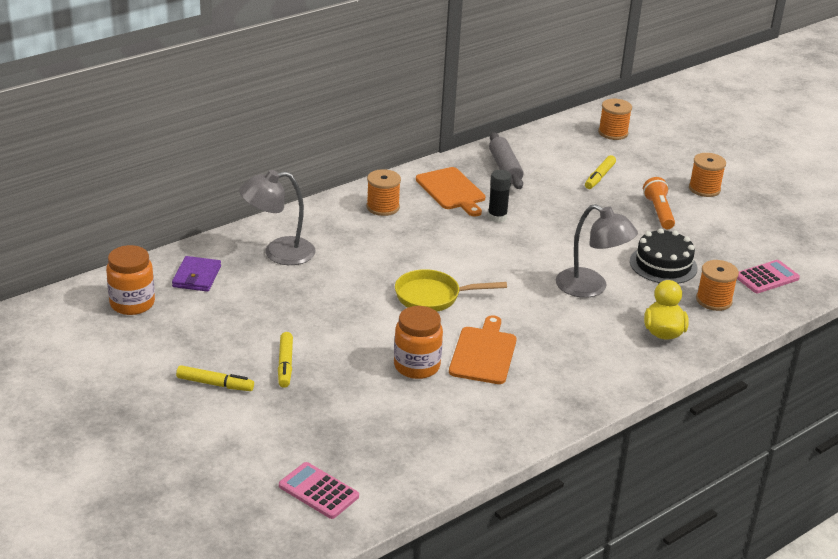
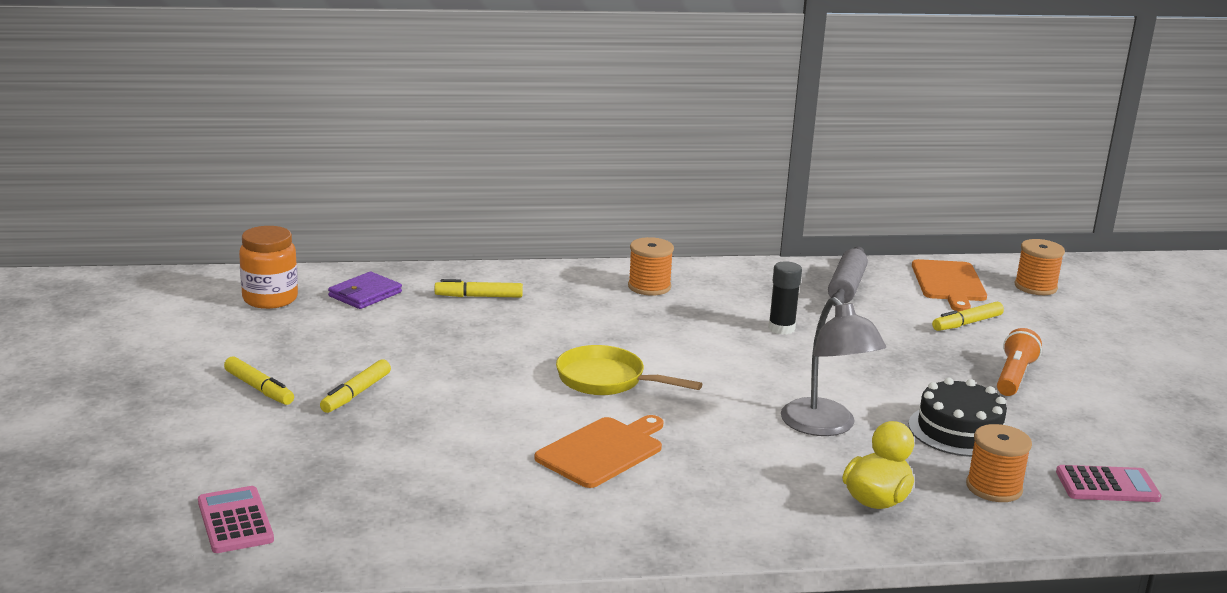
camera: 30 degrees right, 10 degrees down
(278, 253) = (479, 296): grey lamp -> yellow marker
(416, 366) = (504, 439): orange jar -> none
(452, 190) = (753, 292): orange cutting board -> orange cutting board (949, 283)
(704, 189) = (1110, 370): orange spool -> none

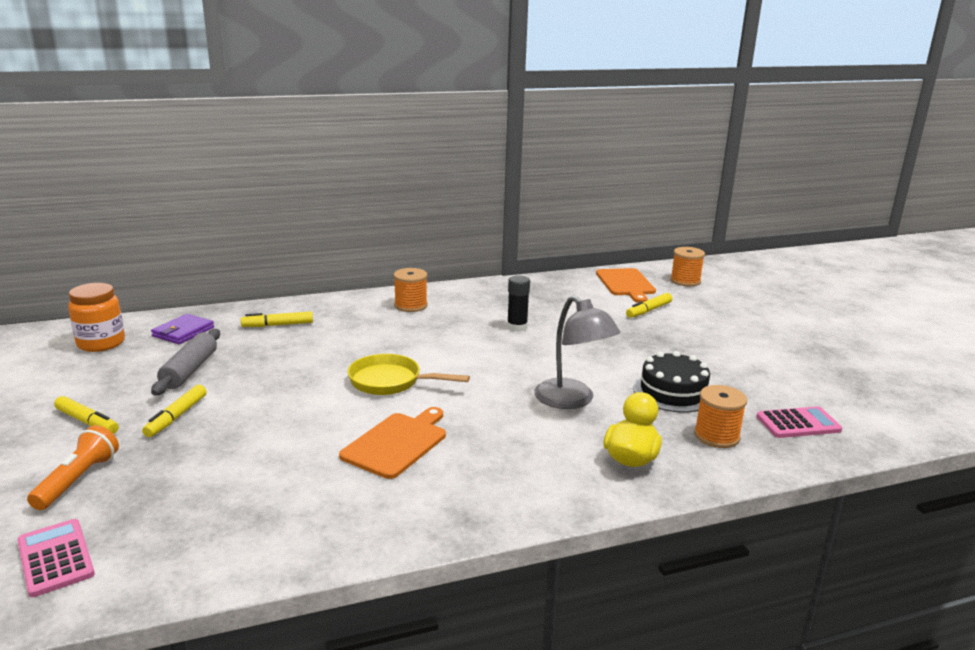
camera: 10 degrees left, 0 degrees up
(846, 287) = (556, 293): grey rolling pin -> grey rolling pin (190, 370)
(1014, 377) = (696, 346): orange flashlight -> orange flashlight (78, 480)

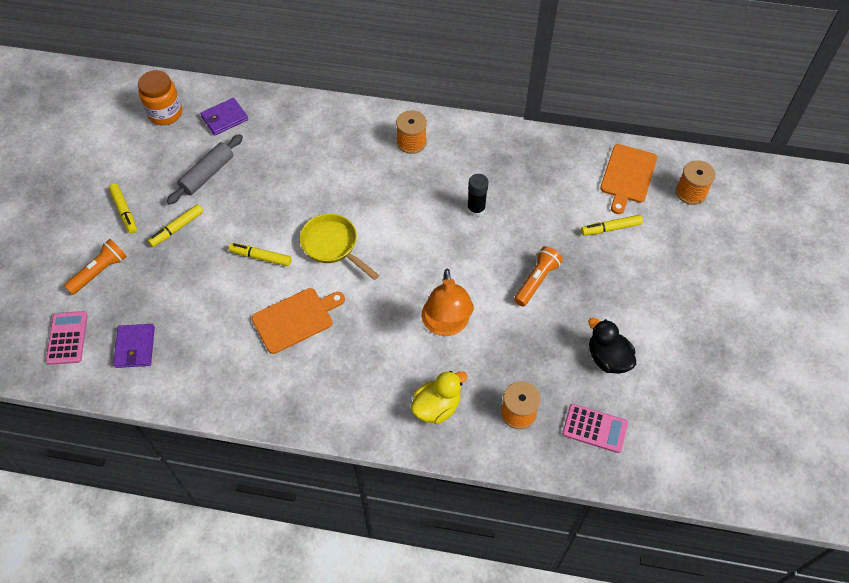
camera: 30 degrees right, 35 degrees up
(182, 532) = (135, 347): none -> purple wallet
(278, 325) = (294, 134): yellow marker -> yellow marker (261, 257)
(572, 400) = (446, 325): grey lamp -> orange lamp
(624, 352) = (536, 281): none -> orange flashlight
(673, 392) = (531, 348): black cake -> none
(747, 378) = (608, 358): none -> black duck

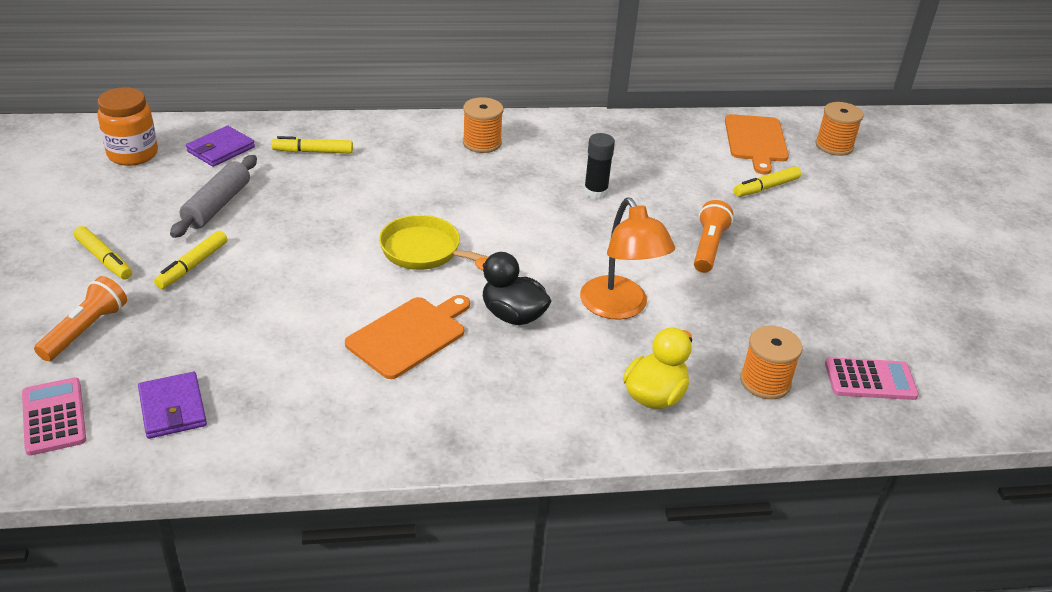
camera: 20 degrees left, 20 degrees down
(261, 257) = (330, 278): yellow marker -> yellow marker (313, 152)
(608, 358) = (840, 307): black duck -> black duck (513, 315)

